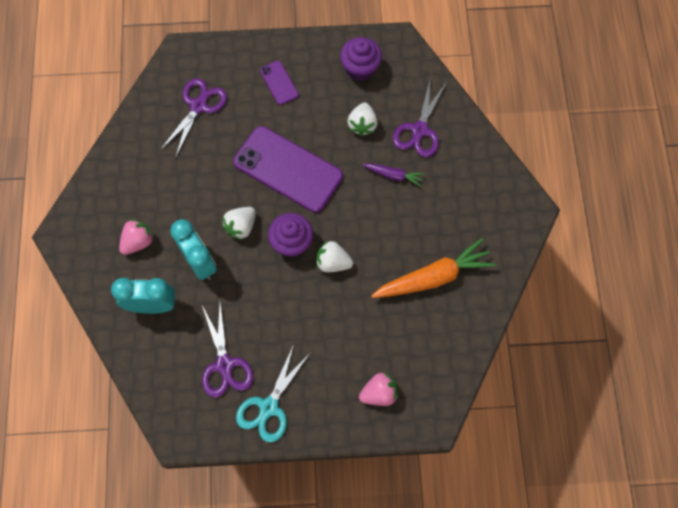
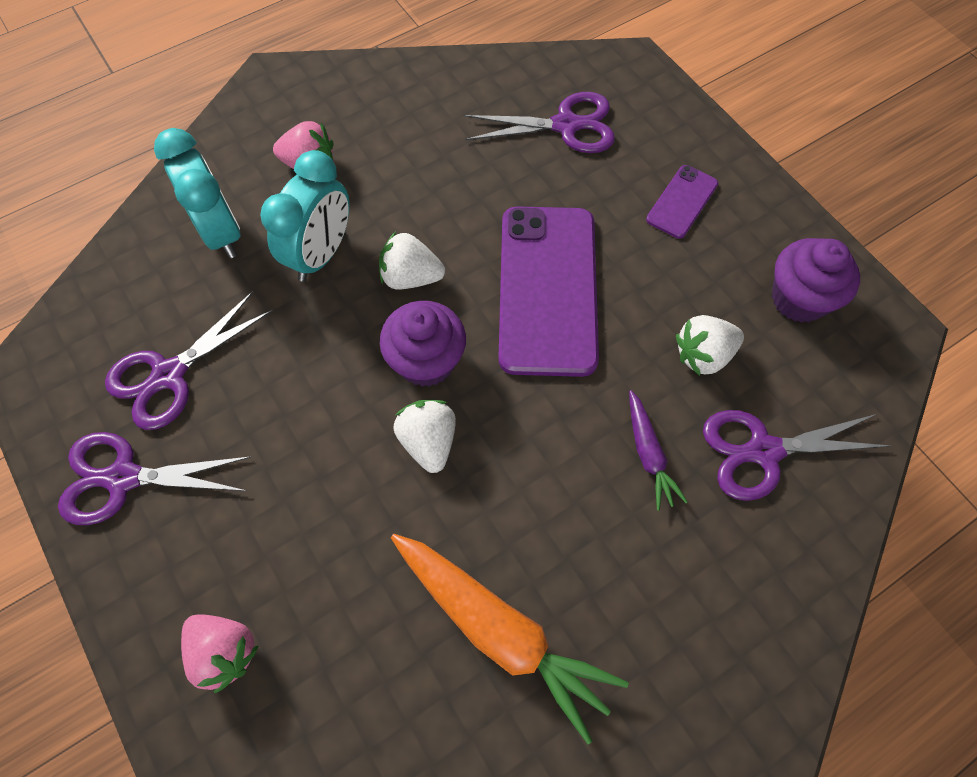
camera: 60 degrees right, 5 degrees down
(269, 407) = (123, 478): turquoise scissors -> purple scissors

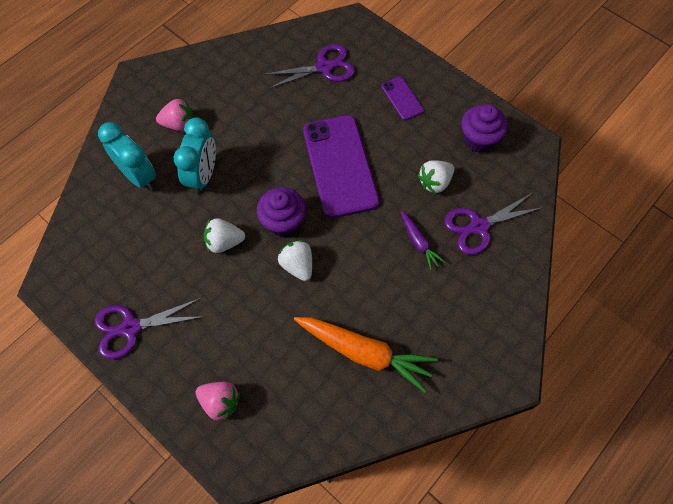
camera: 15 degrees left, 0 degrees up
(169, 375) = (137, 265): purple scissors -> none
(411, 277) = (260, 177): white strawberry -> white strawberry (224, 242)
(682, 202) = (402, 98): purple phone -> purple phone turned 45 degrees counterclockwise

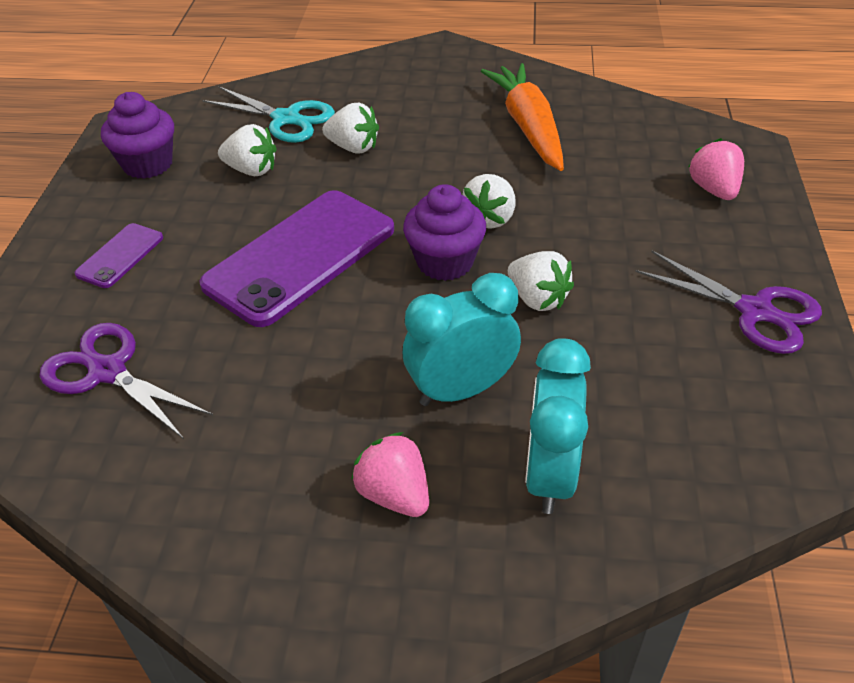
camera: 125 degrees left, 20 degrees down
(419, 243) = (353, 147): purple carrot -> white strawberry
(478, 226) = (286, 119): purple scissors -> turquoise scissors

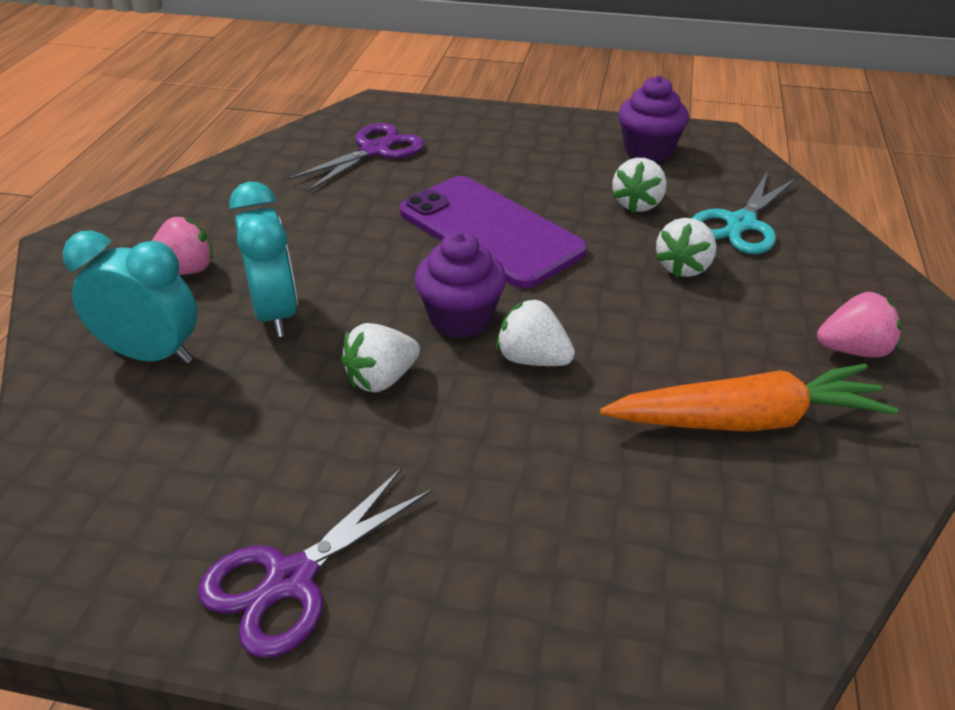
camera: 95 degrees right, 5 degrees down
(120, 256) = (511, 146): purple phone -> none
(714, 190) = (575, 613): pink strawberry -> pink strawberry (853, 350)

